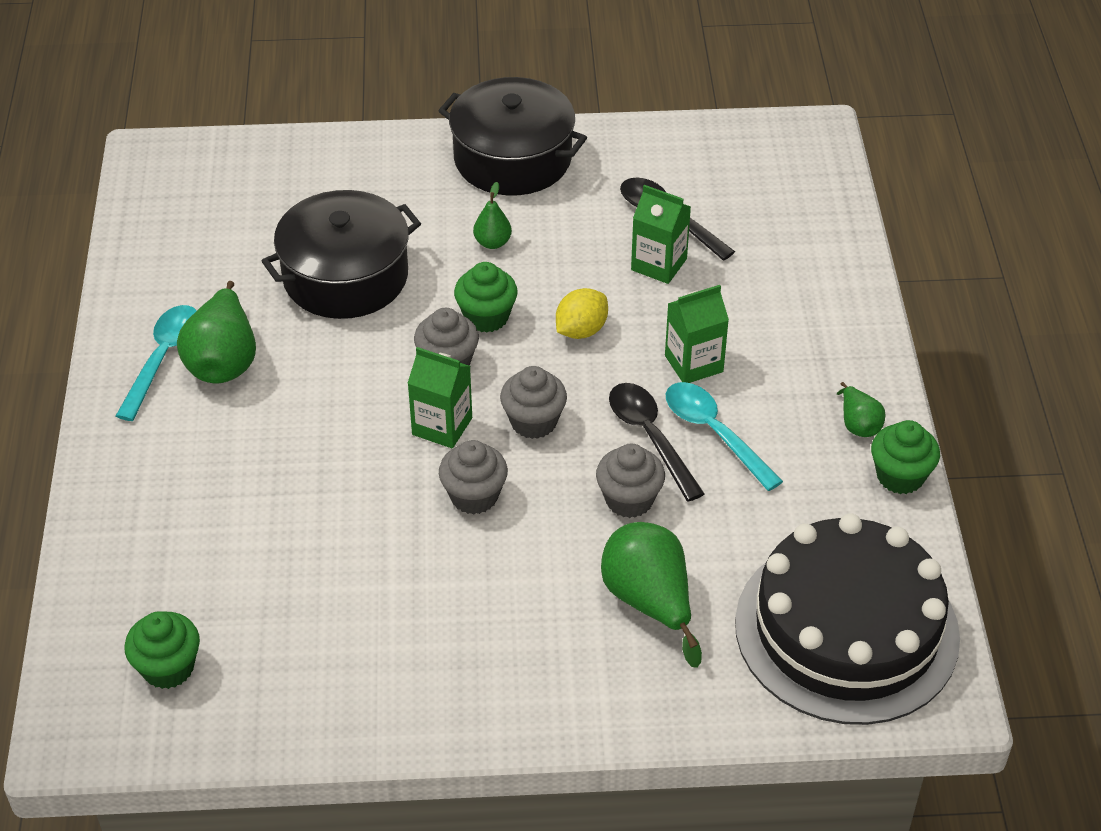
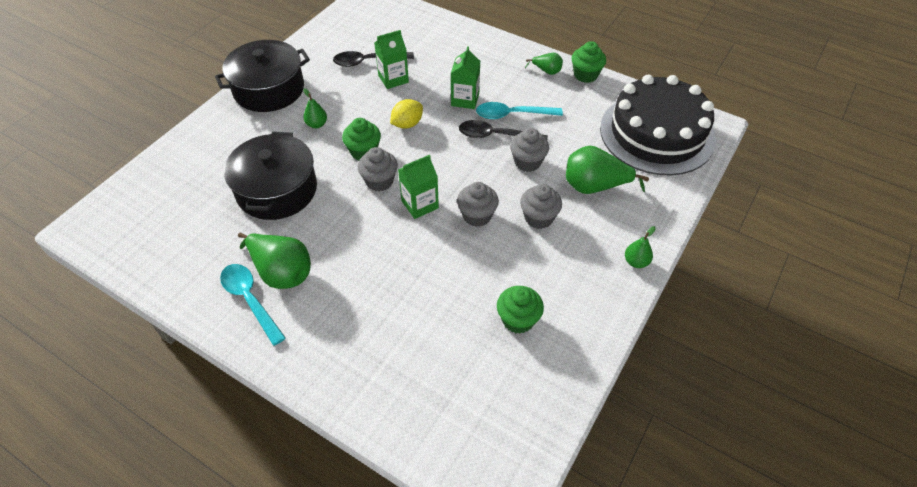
camera: 55 degrees left, 5 degrees up
(168, 668) = (488, 412): green cupcake -> green cupcake (518, 320)
(533, 422) = (449, 170): grey cupcake -> grey cupcake (538, 218)
(539, 717) = (636, 262): none -> green pear
(581, 330) = (407, 124): yellow lemon -> yellow lemon turned 60 degrees clockwise

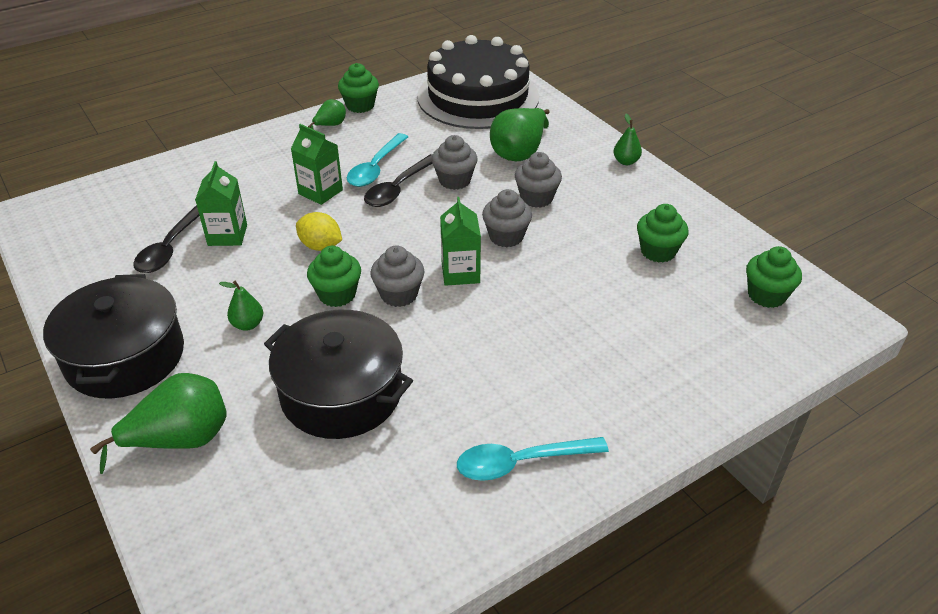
camera: 65 degrees left, 10 degrees down
(281, 272) = (492, 420): green pear -> green pear (180, 440)
(407, 124) = (320, 246): yellow lemon -> yellow lemon turned 45 degrees counterclockwise
(503, 417) = (766, 295): none -> green cupcake

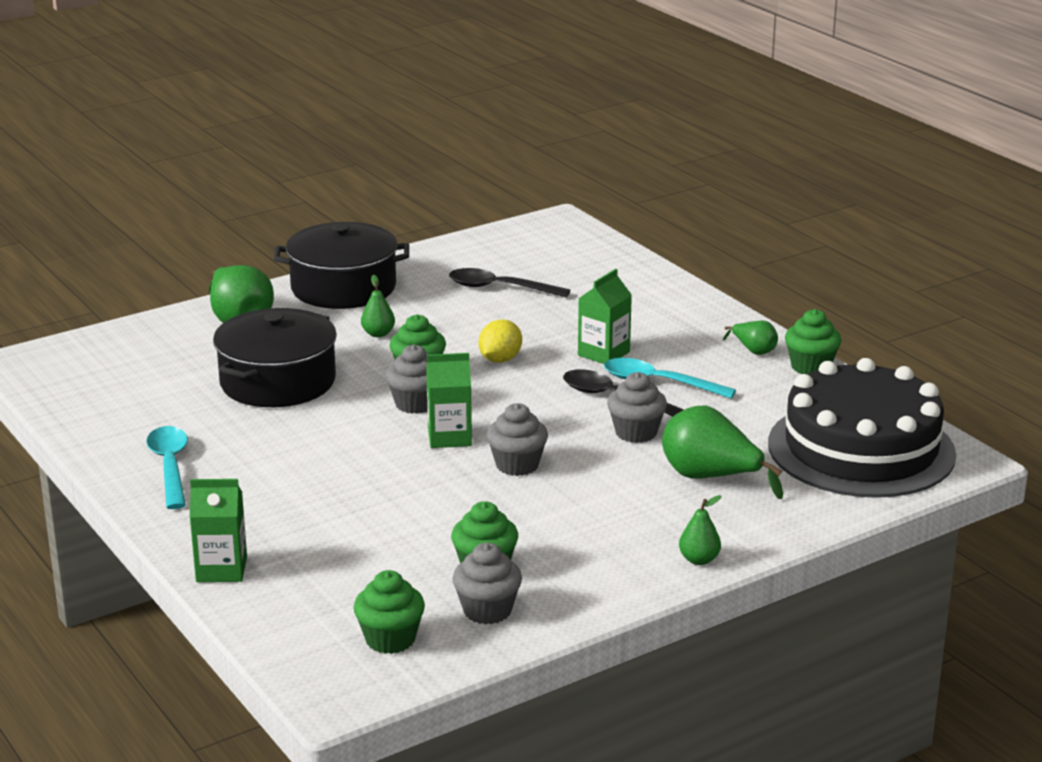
camera: 90 degrees right, 15 degrees down
(227, 235) = (520, 312): green carton -> green carton (221, 569)
(536, 198) = (600, 487): grey cupcake -> grey cupcake (487, 610)

